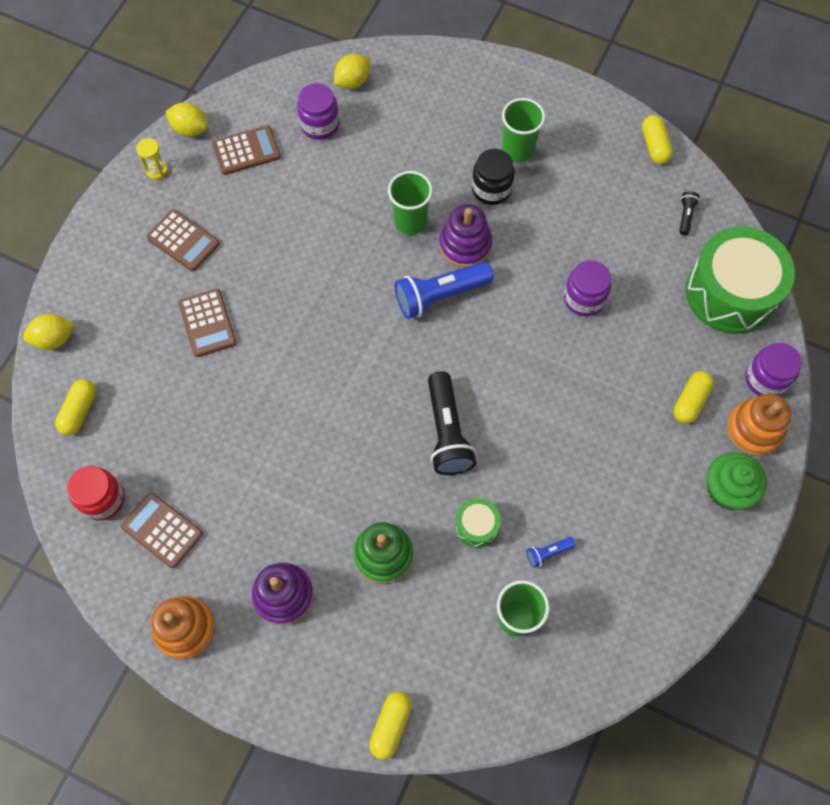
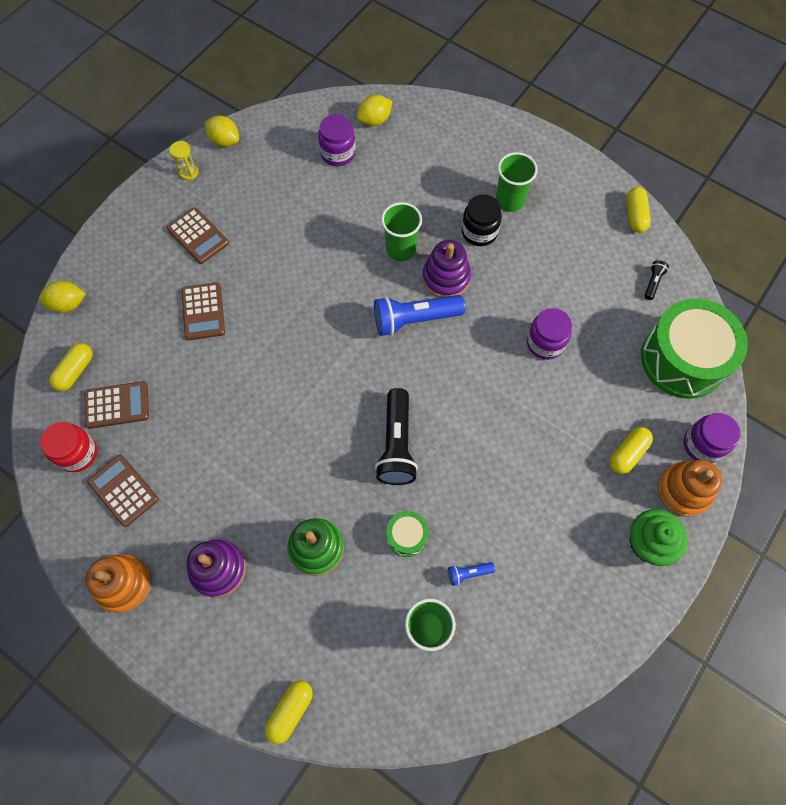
camera: 10 degrees right, 0 degrees up
(246, 151) = (269, 166): brown calculator -> brown calculator (117, 405)

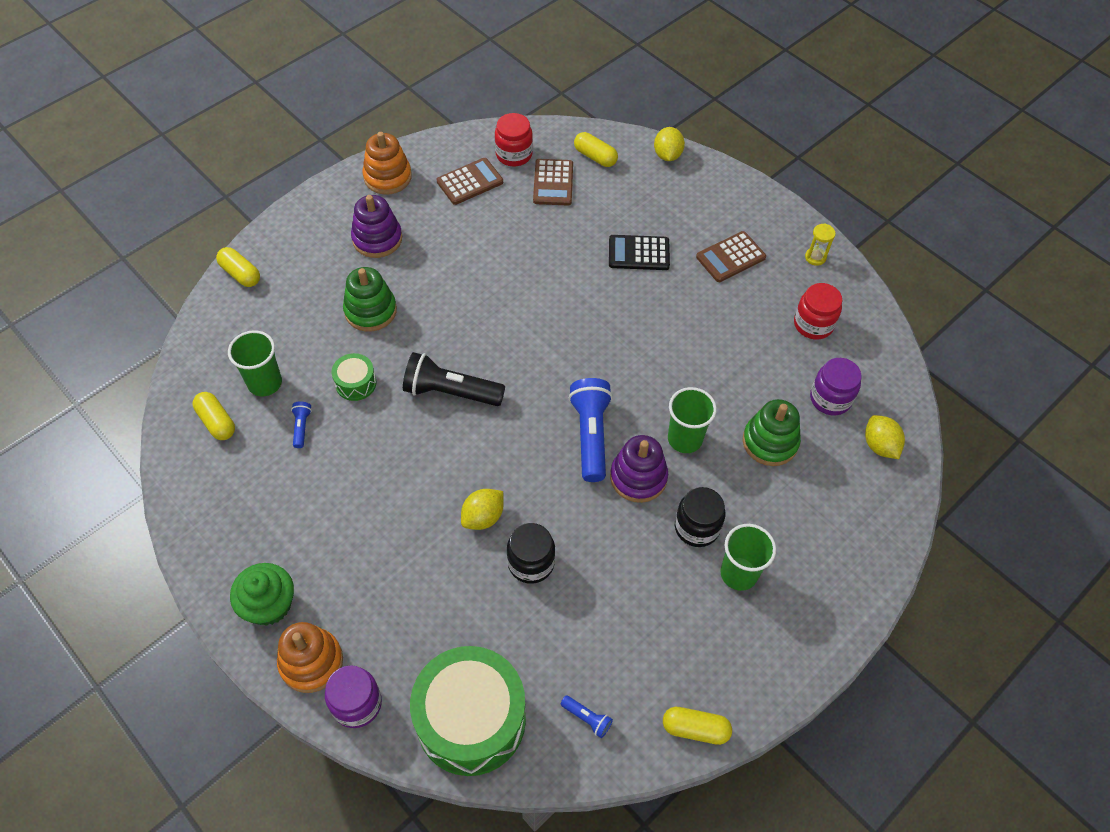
camera: 100 degrees right, 10 degrees down
(203, 311) = (639, 253): brown calculator -> black calculator
(225, 141) = (856, 293): yellow lemon -> yellow lemon (483, 517)
(264, 169) = (813, 324): none -> red jar
(389, 190) = (770, 442): none -> green stacking toy
(545, 343) = (531, 563): purple jar -> black jar
(627, 454) = (372, 614): yellow capsule -> yellow capsule (216, 422)
(653, 282) = (587, 718): black flashlight -> blue flashlight

